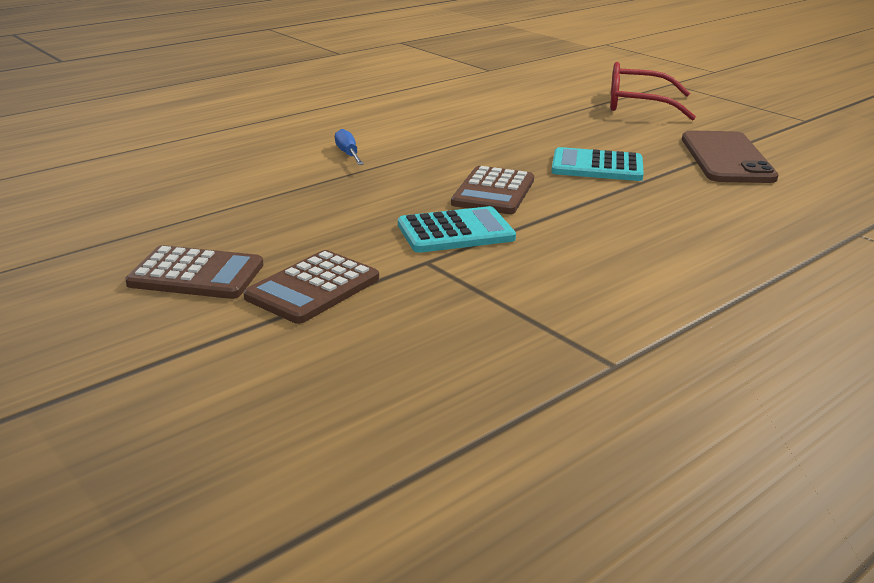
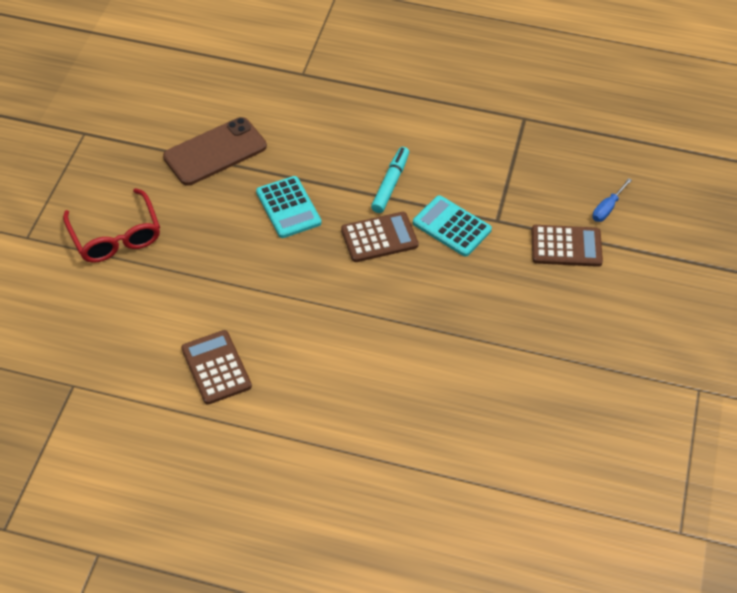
camera: 125 degrees left, 25 degrees up
(196, 274) = (601, 301): brown calculator -> brown calculator (216, 367)
(348, 154) = (382, 349): blue screwdriver -> blue screwdriver (607, 208)
(575, 222) = (390, 184): none -> turquoise marker

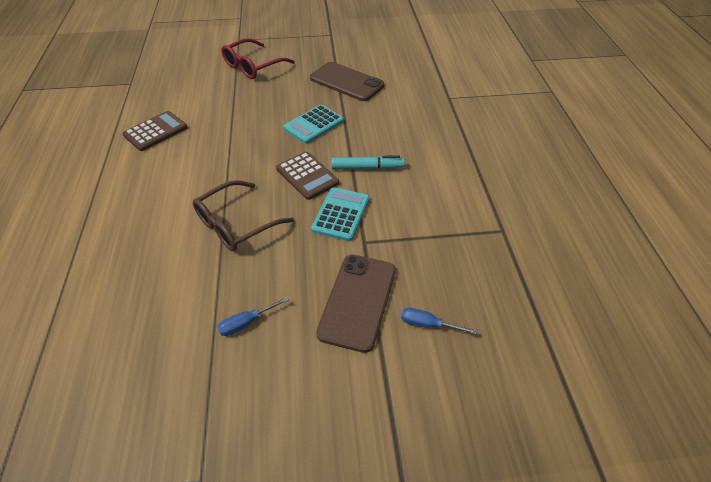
camera: 70 degrees right, 5 degrees down
(428, 315) = (236, 224): none -> brown glasses
(561, 332) = (246, 323): none -> blue screwdriver
(566, 246) = (358, 301): brown calculator -> brown phone

